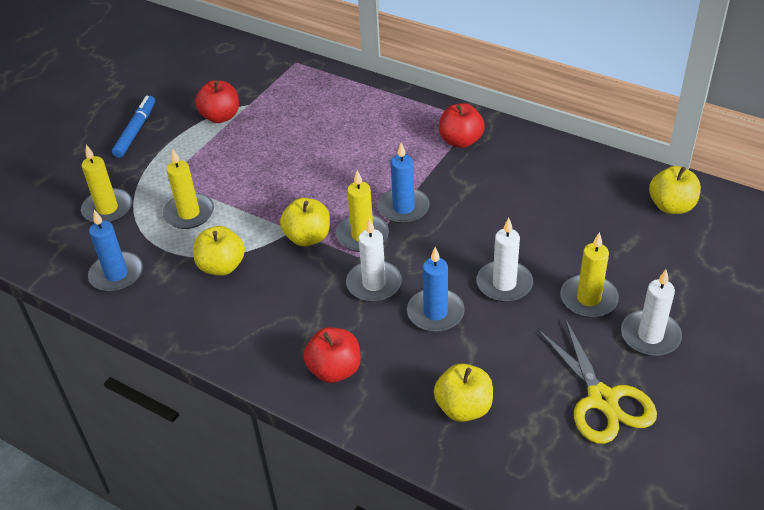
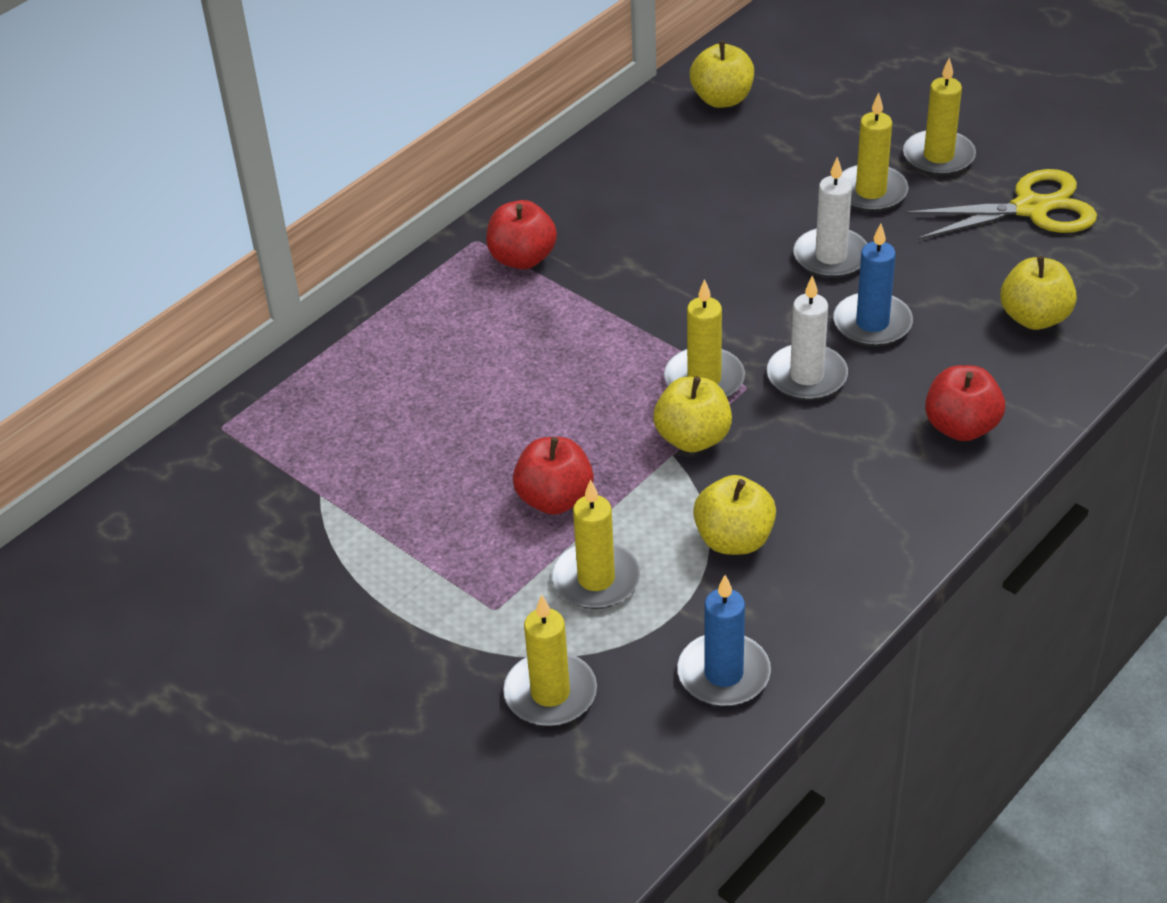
camera: 80 degrees left, 0 degrees up
(136, 131) = (333, 658): blue marker -> none
(220, 116) = (341, 534): red apple -> red apple (555, 499)
(403, 208) = (656, 332): blue candle -> none
(650, 336) = (938, 156): white candle -> yellow candle

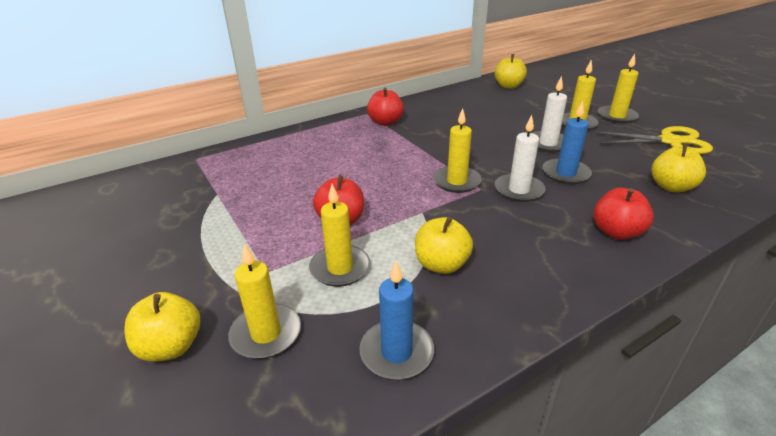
camera: 15 degrees right, 10 degrees down
(693, 438) = (438, 206): yellow apple -> yellow apple (171, 346)

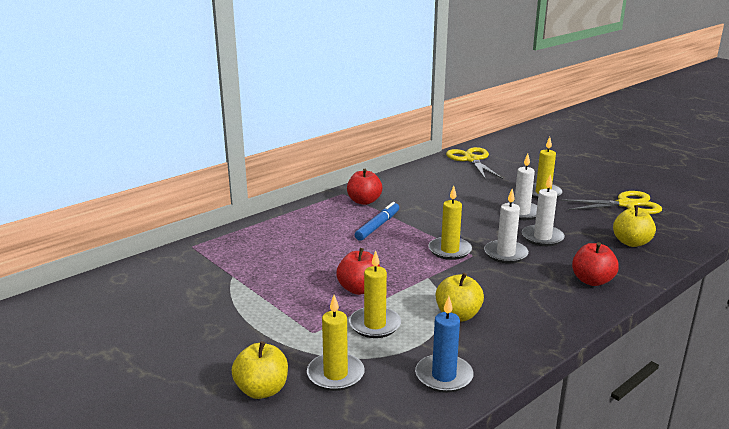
camera: 10 degrees left, 10 degrees down
(389, 149) = (377, 226): none -> blue marker
(508, 86) = (471, 160): yellow apple -> yellow scissors
(565, 173) = (542, 237): blue candle -> white candle
(617, 116) = (577, 184): yellow candle -> none

